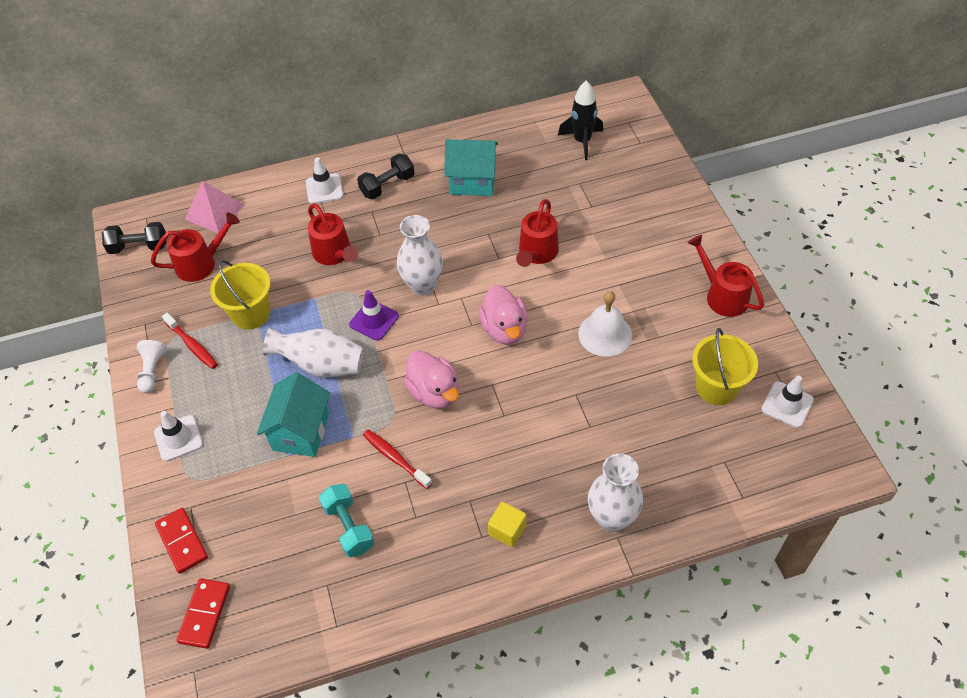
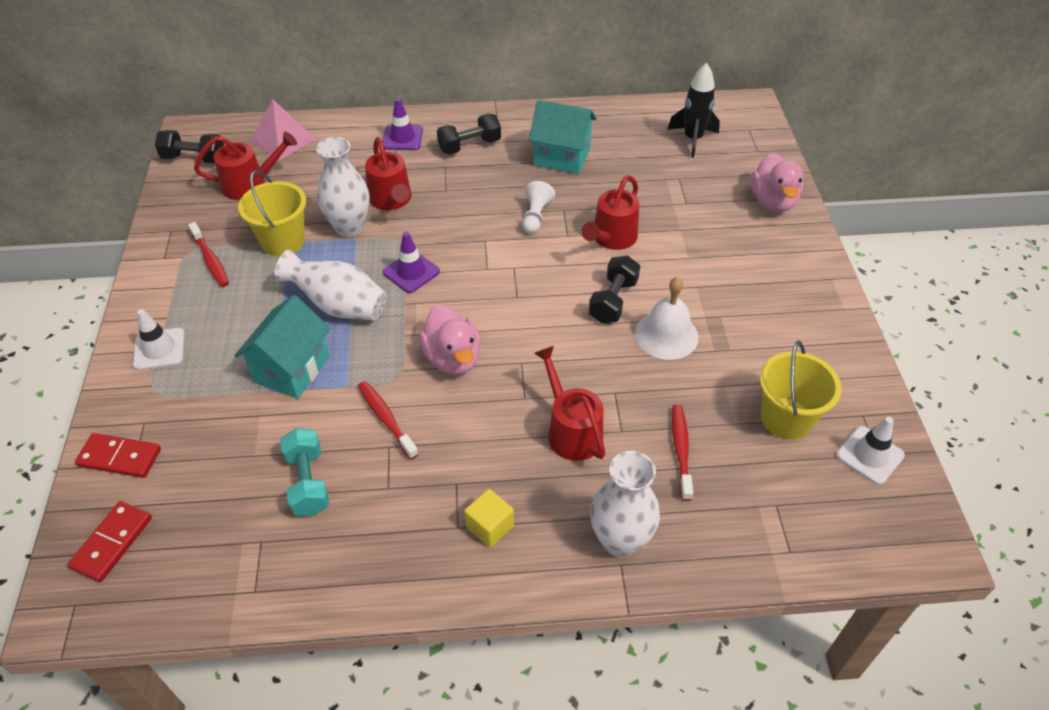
camera: 10 degrees right, 5 degrees down
(153, 371) = (160, 277): white pawn -> white pawn (536, 216)
(182, 541) = (120, 457): red domino -> red domino turned 60 degrees counterclockwise
(324, 189) = (402, 138): white traffic cone -> purple traffic cone
(423, 285) = (475, 247): white vase -> white vase (349, 227)
(504, 329) = (552, 308): pink duck -> pink duck (773, 201)
(553, 312) = (613, 301): none -> black dumbbell
(640, 432) = (681, 450): none -> red toothbrush
(722, 295) = (816, 320): red watering can -> red watering can (571, 430)

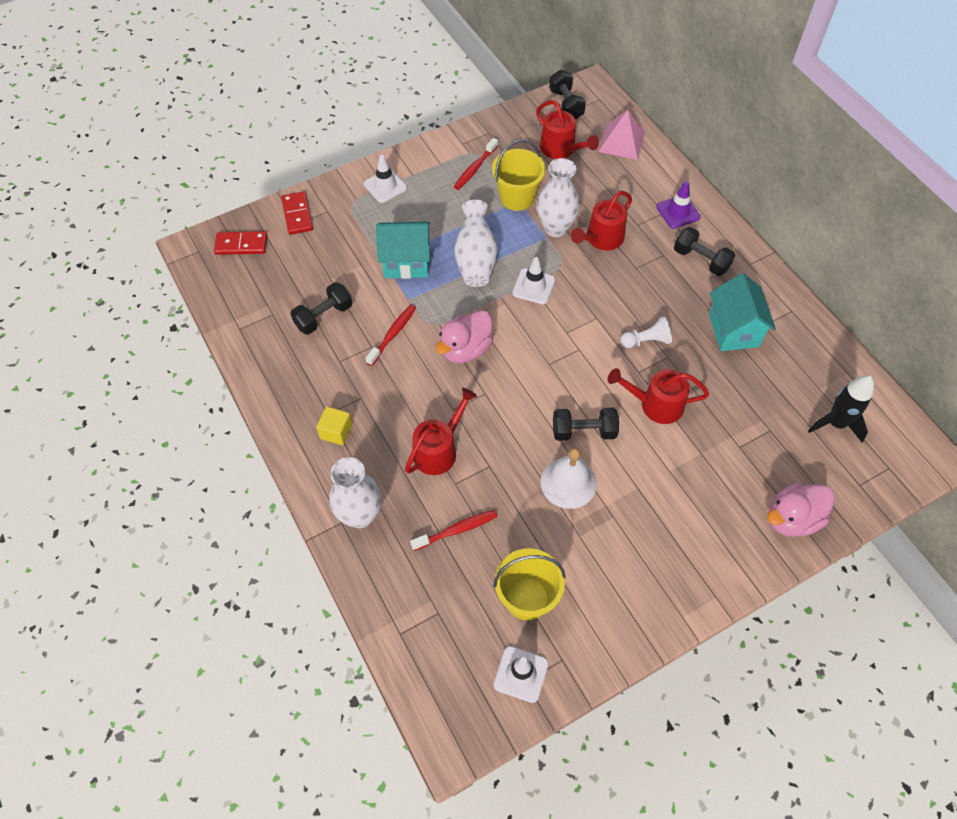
camera: 65 degrees right, 10 degrees up
(308, 482) = (324, 316): turquoise dumbbell -> black dumbbell
(411, 272) = (533, 286): purple traffic cone -> white traffic cone

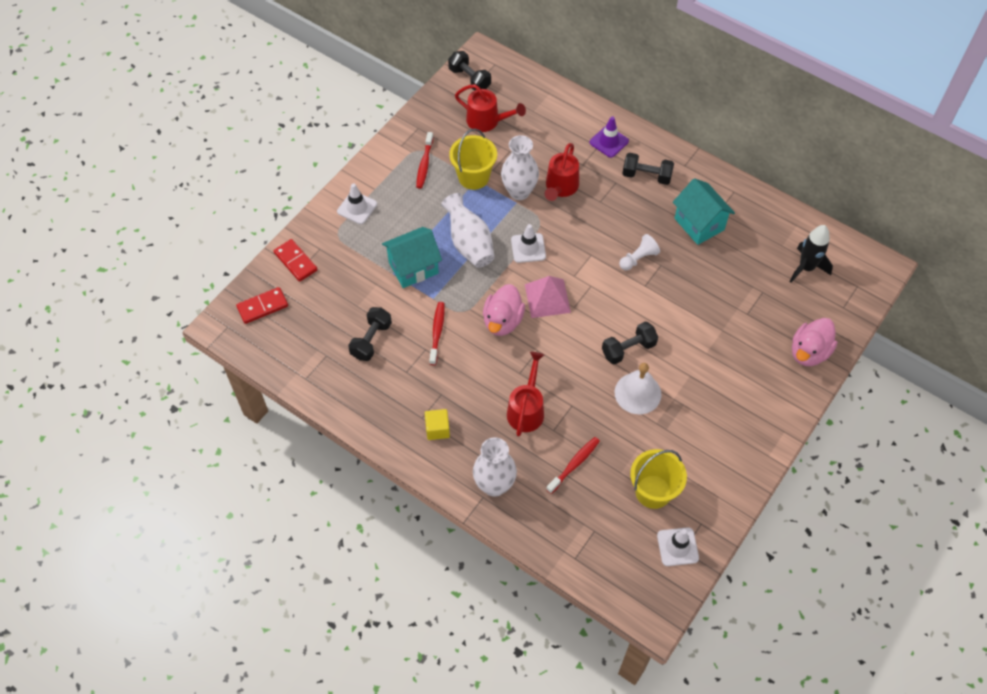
camera: 25 degrees left, 0 degrees up
(621, 141) = (533, 96): pink pyramid -> pink pyramid (547, 298)
(655, 404) = (670, 306): red watering can -> none

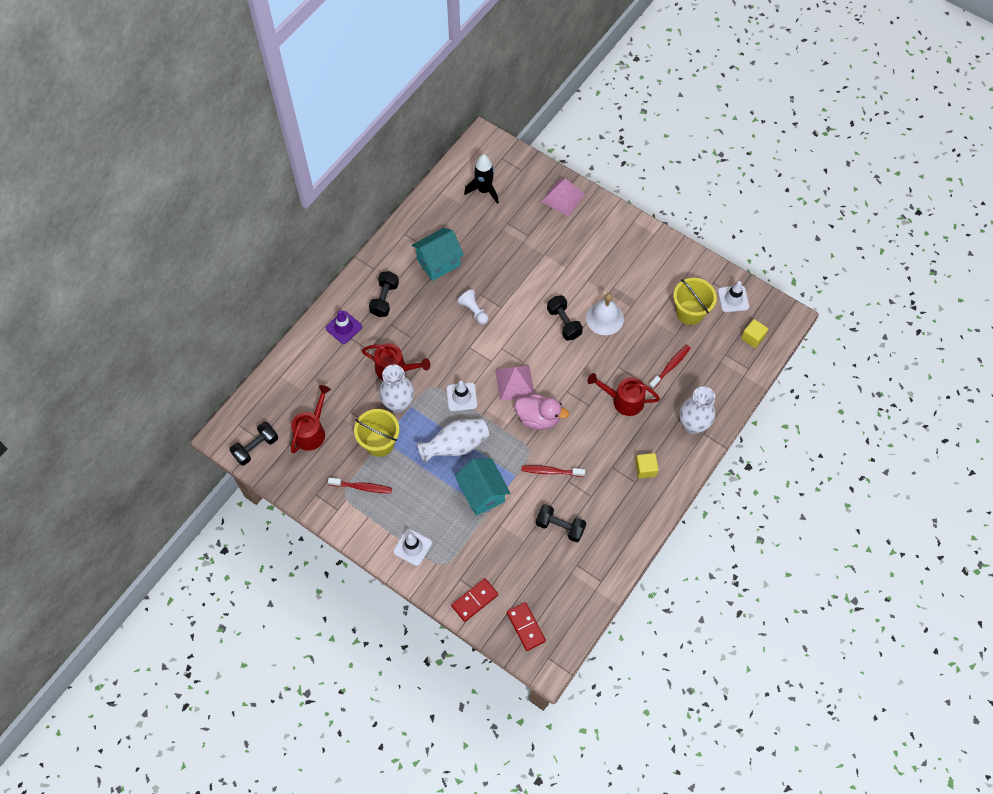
camera: 90 degrees left, 5 degrees up
(574, 464) = (670, 366): red toothbrush -> red toothbrush turned 90 degrees clockwise
(620, 567) = (752, 337): none -> yellow cube
(809, 352) = (563, 197): pink duck -> pink pyramid

